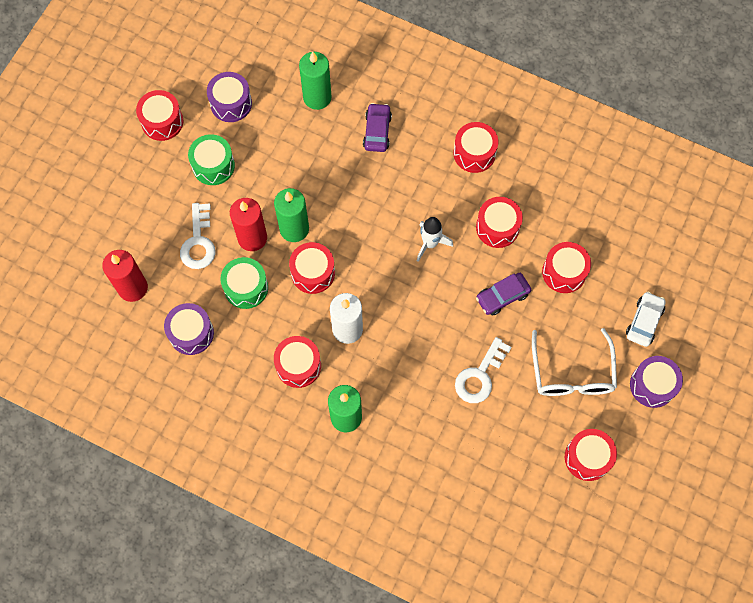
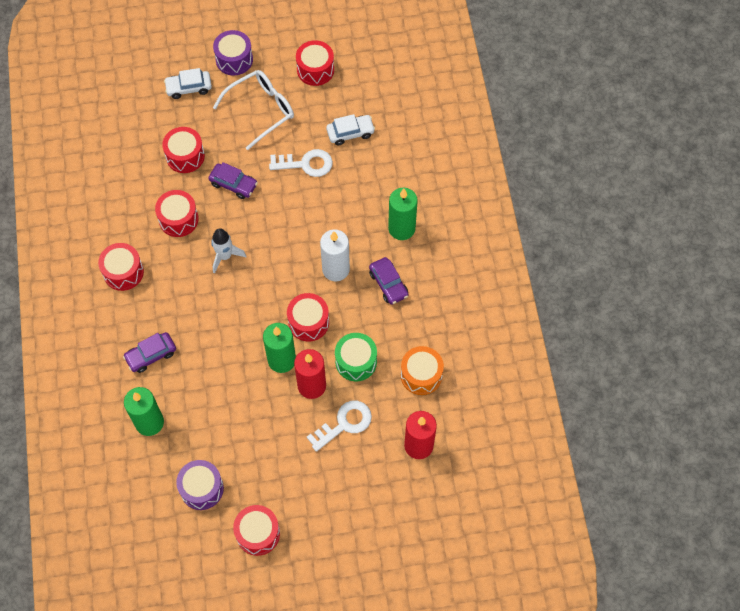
camera: 125 degrees left, 5 degrees down
(191, 333) = (421, 375): purple drum -> orange drum
(213, 166) = (270, 461): green drum -> none
(298, 365) = (388, 284): red drum -> purple car
(487, 441) = (350, 133): none -> white car

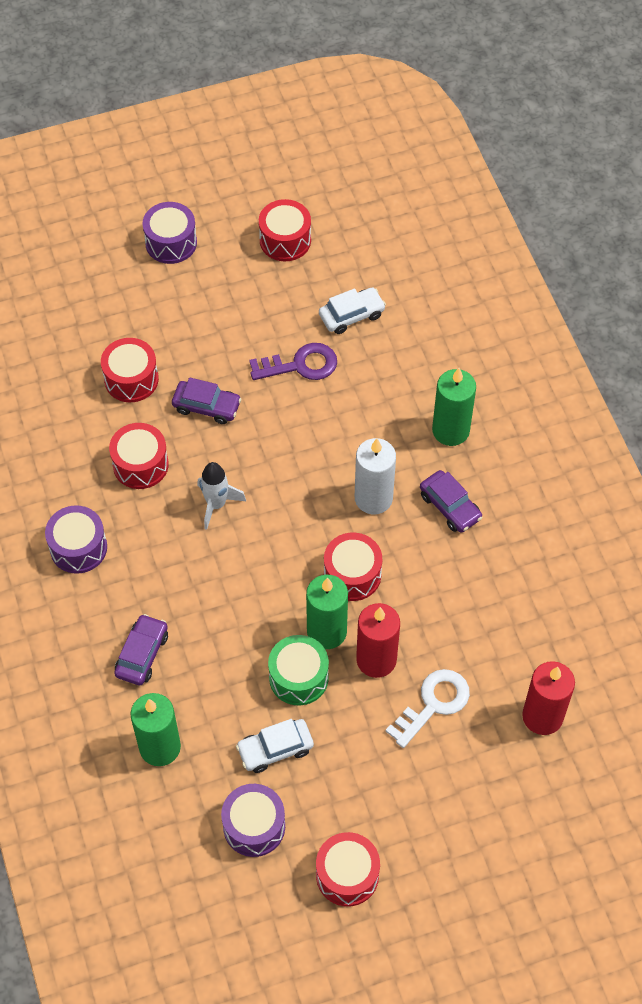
camera: 10 degrees left, 5 degrees down
(123, 272) = (78, 547): red drum -> purple drum
(151, 355) = (142, 654): purple car -> purple car turned 150 degrees clockwise
(189, 88) = (116, 288): white car -> white car (275, 749)
(261, 110) = (223, 303): white glasses -> none
(306, 164) = (301, 365): white key -> purple key
(356, 361) = (430, 617): green drum -> green drum (298, 677)
(421, 375) = (523, 621): orange drum -> none

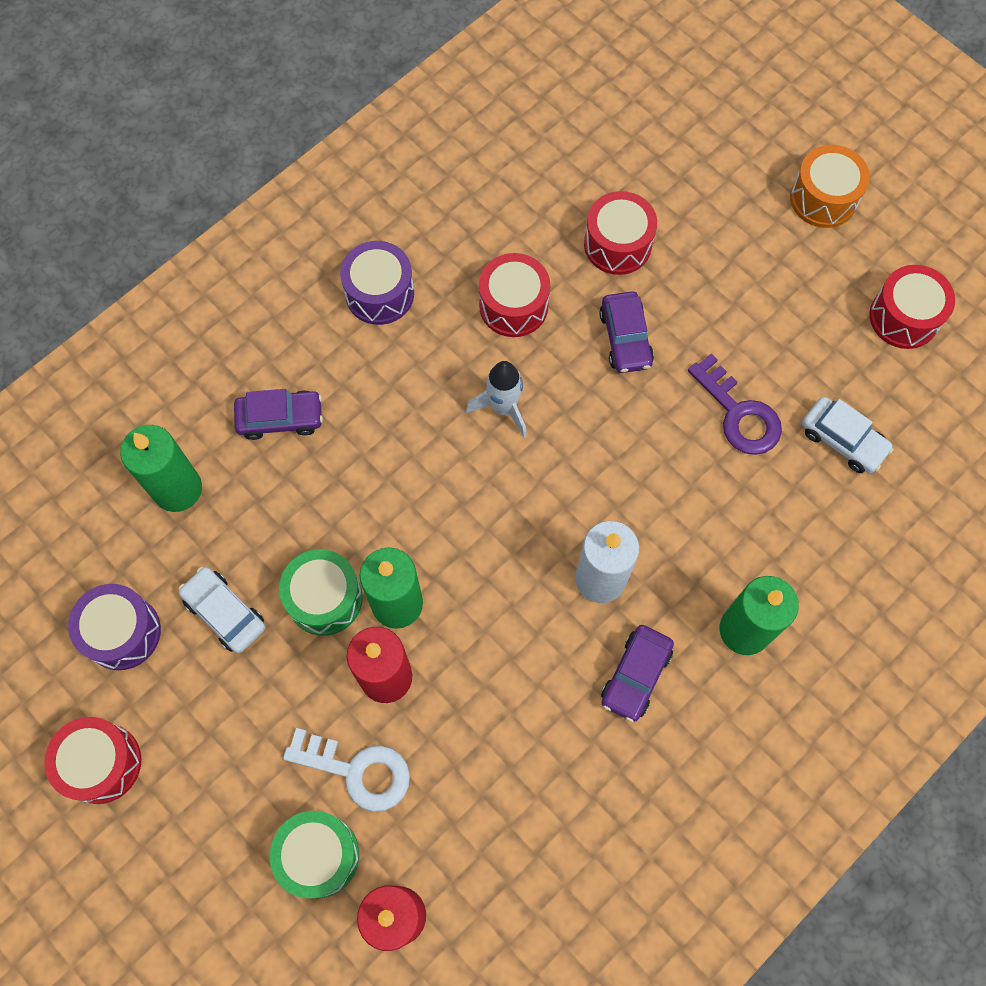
camera: 65 degrees right, 10 degrees up
(171, 242) = (823, 198): purple drum -> orange drum
(352, 575) = (485, 600): red drum -> none
(480, 751) = (319, 855): none -> green drum

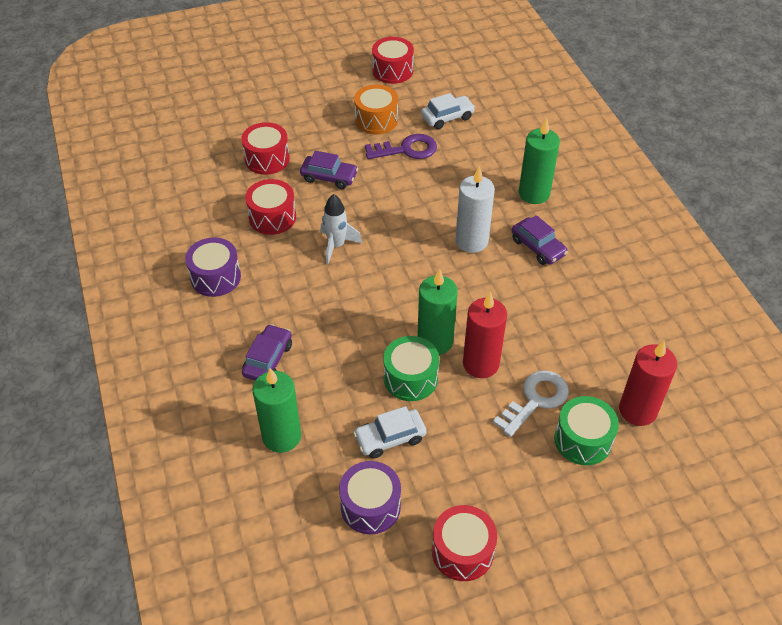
camera: 65 degrees left, 20 degrees down
(823, 198) = (302, 72): orange drum -> orange drum (376, 120)

